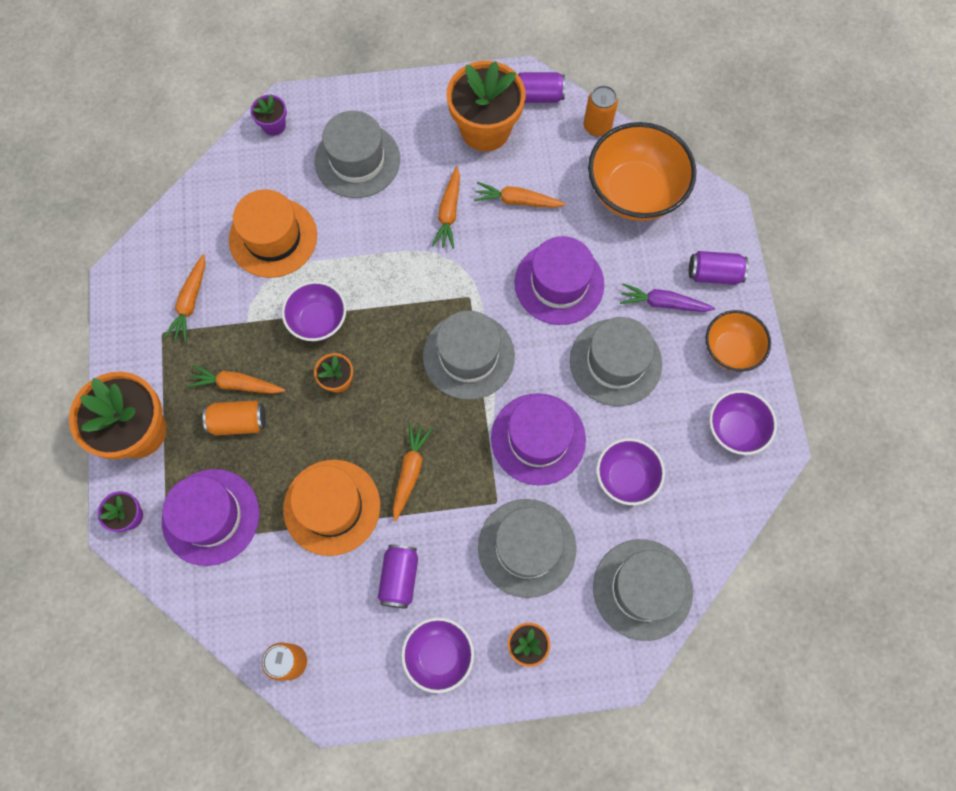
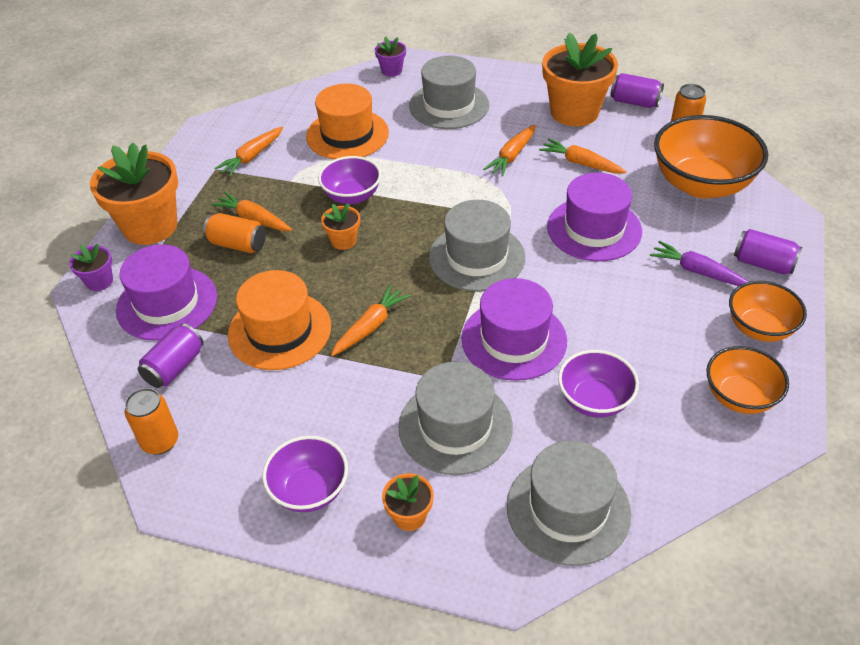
camera: 25 degrees right, 25 degrees down
(399, 578) = (309, 408): purple can -> purple can (175, 367)
(615, 362) = (625, 303): grey hat -> none
(735, 429) = (739, 397): purple bowl -> orange bowl

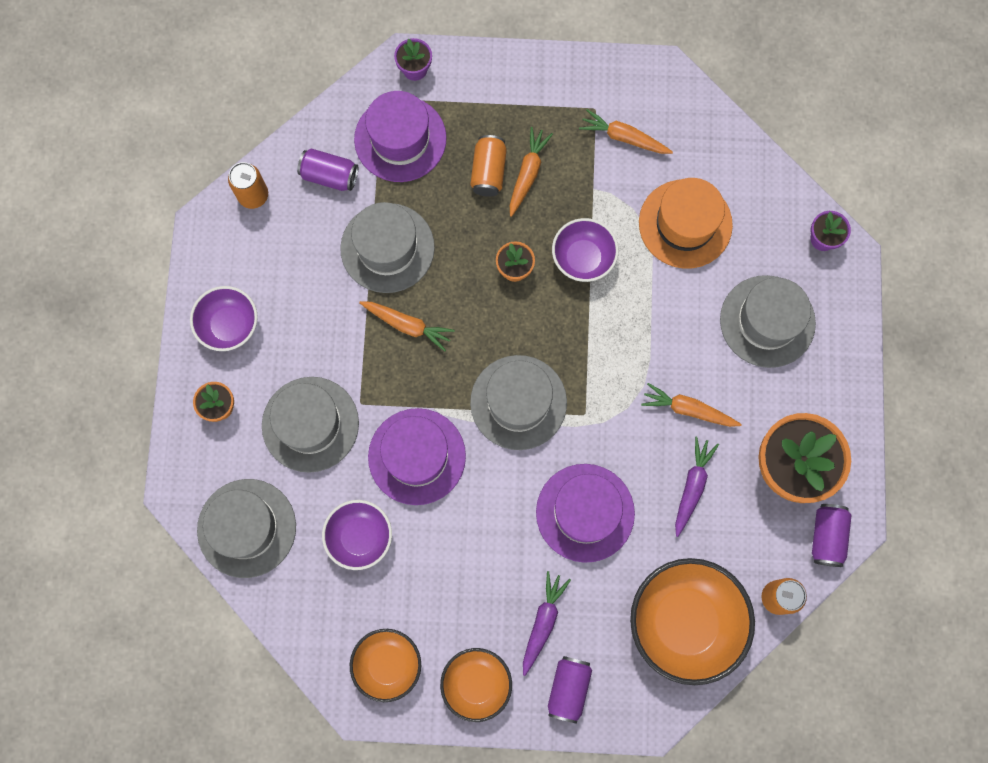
camera: 75 degrees right, 30 degrees up
(150, 226) = (496, 81): orange flower pot -> none
(279, 330) = (387, 248): orange hat -> grey hat
(581, 163) = (692, 486): orange carrot -> purple carrot

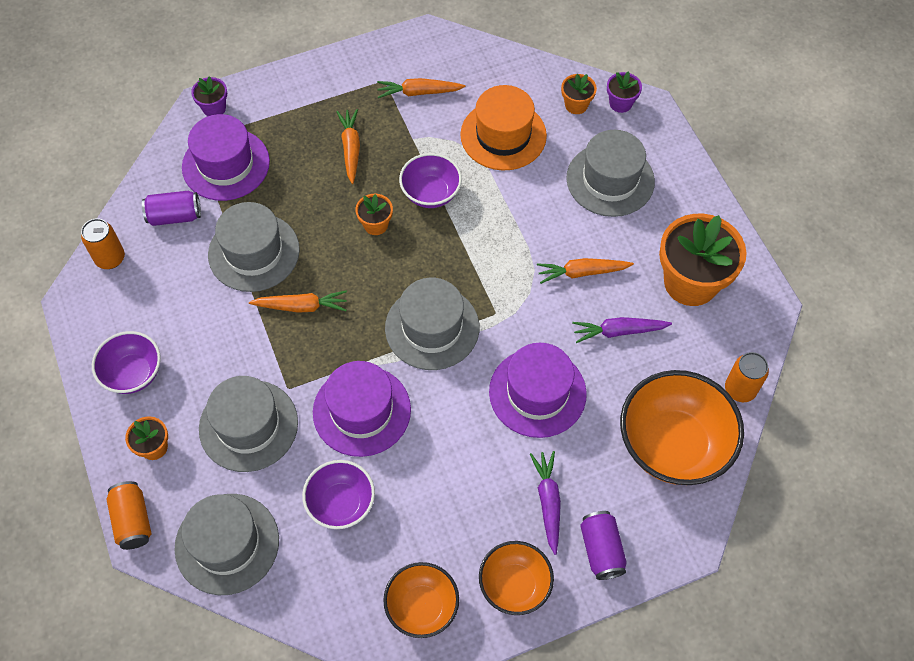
camera: 25 degrees left, 15 degrees down
(488, 172) = (316, 160): orange can -> orange can (133, 520)
(692, 486) = (618, 331): purple carrot -> purple carrot turned 90 degrees counterclockwise
(776, 221) = (576, 105): none -> orange flower pot
(826, 536) = (753, 322): purple can -> none

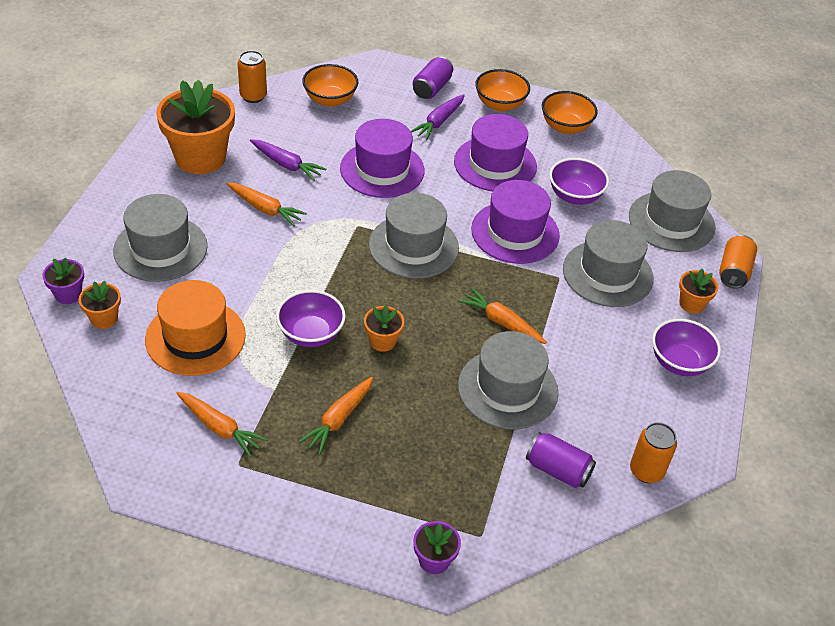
camera: 145 degrees left, 15 degrees down
(226, 164) = (470, 487): purple hat -> purple hat (495, 164)
(673, 445) = (330, 100): orange bowl -> orange bowl, size x0.58

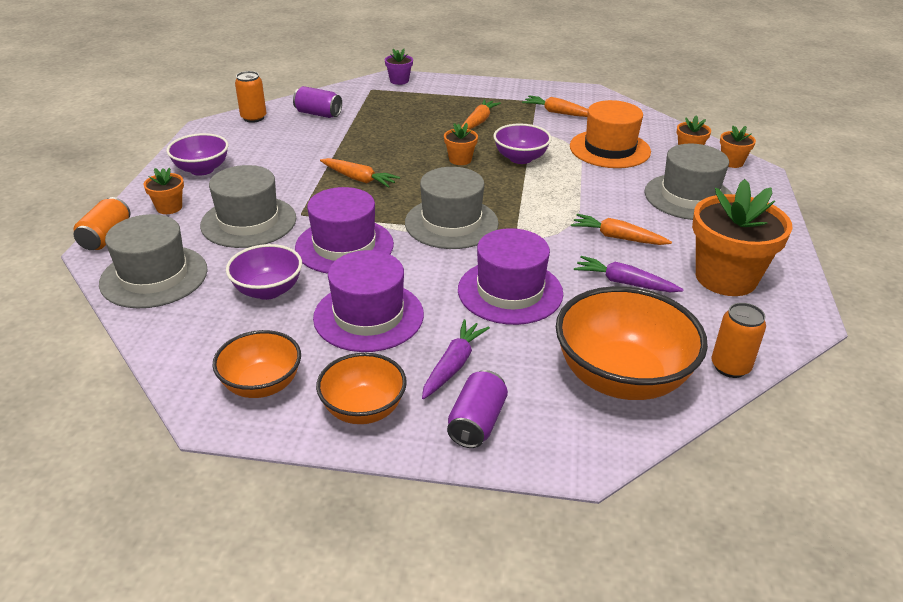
camera: 175 degrees right, 10 degrees down
(68, 294) = (732, 162): purple flower pot -> orange flower pot
(330, 100) = (621, 377): orange bowl -> orange bowl, size x1.72
(507, 389) = (353, 144): grey hat -> none

